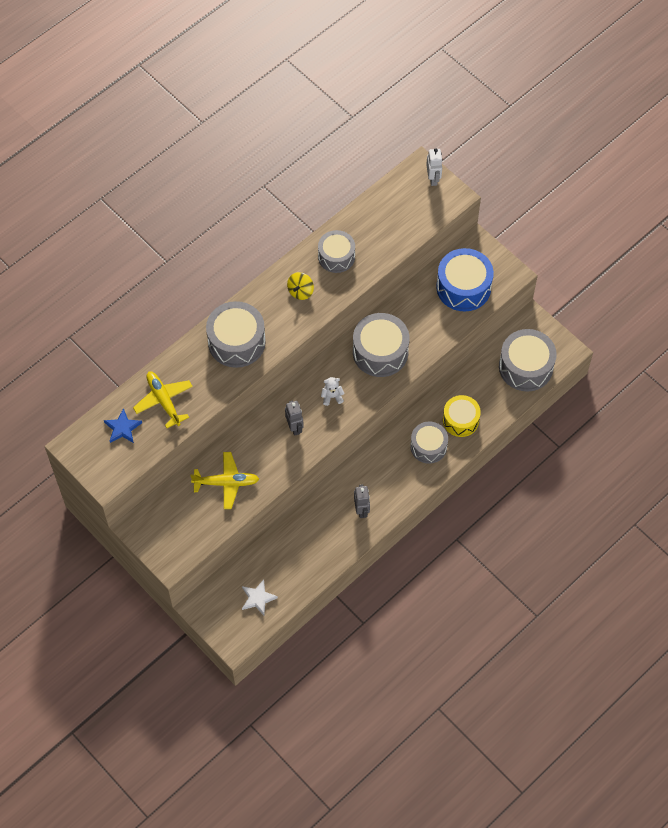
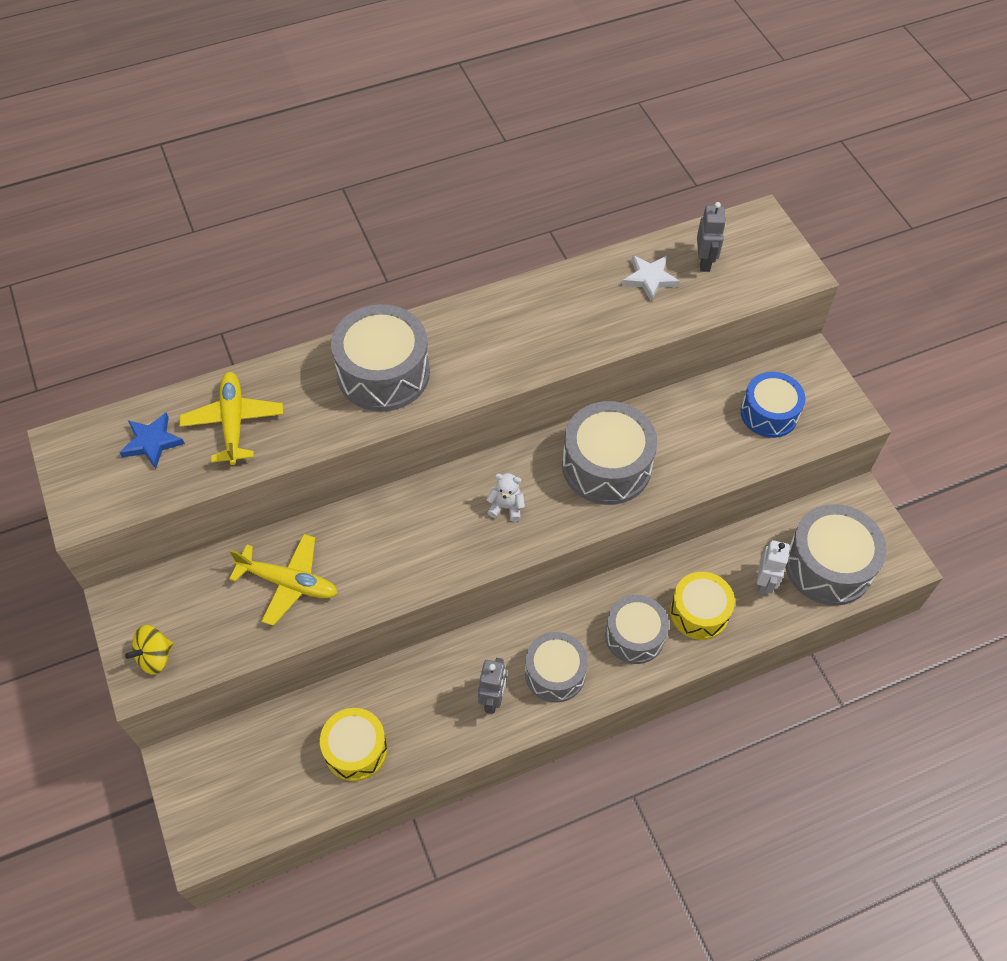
camera: 20 degrees right, 5 degrees down
(258, 598) = (272, 783): white star -> white star (649, 278)
(295, 427) = (430, 534): grey robot -> grey robot (705, 262)
(296, 564) = (355, 750): none -> yellow drum
(300, 291) = (511, 332): yellow spinning top -> yellow spinning top (155, 657)
(336, 257) = (586, 301): grey drum -> grey drum (555, 673)
(433, 179) = (774, 240): white robot -> white robot (765, 583)
(463, 287) = (769, 413): blue drum -> blue drum, size x0.66

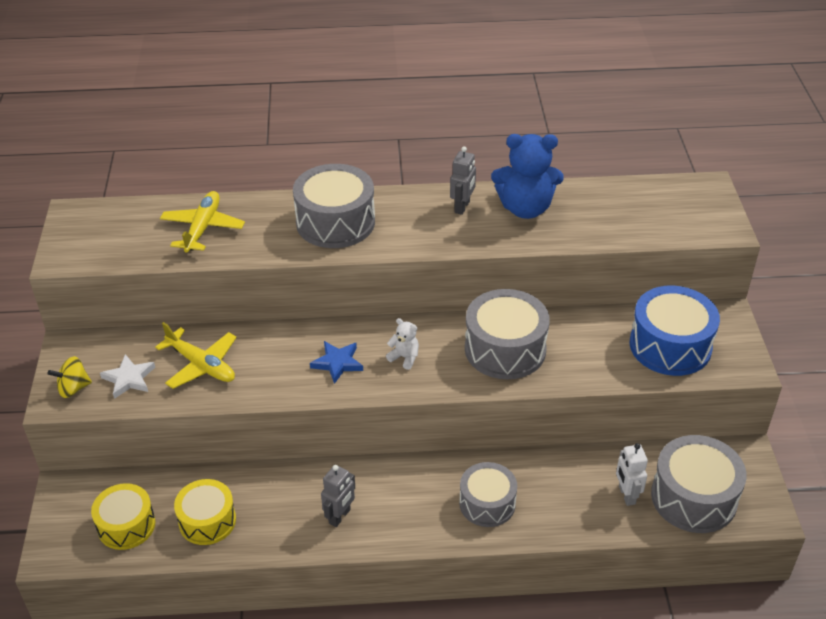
camera: 20 degrees right, 15 degrees down
(152, 442) = (136, 227): blue star -> blue star (337, 363)
(555, 673) = (403, 512): grey drum -> none
(583, 299) = (525, 208): none -> blue teddy bear
(649, 278) = (589, 206): white star -> white star (129, 379)
(699, 612) = (554, 501): yellow drum -> yellow drum (126, 525)
(705, 262) = (644, 205): grey robot -> grey robot (462, 207)
(765, 583) = (626, 495): white robot -> white robot turned 135 degrees clockwise
(769, 413) = (670, 345): blue drum -> blue drum, size x1.51

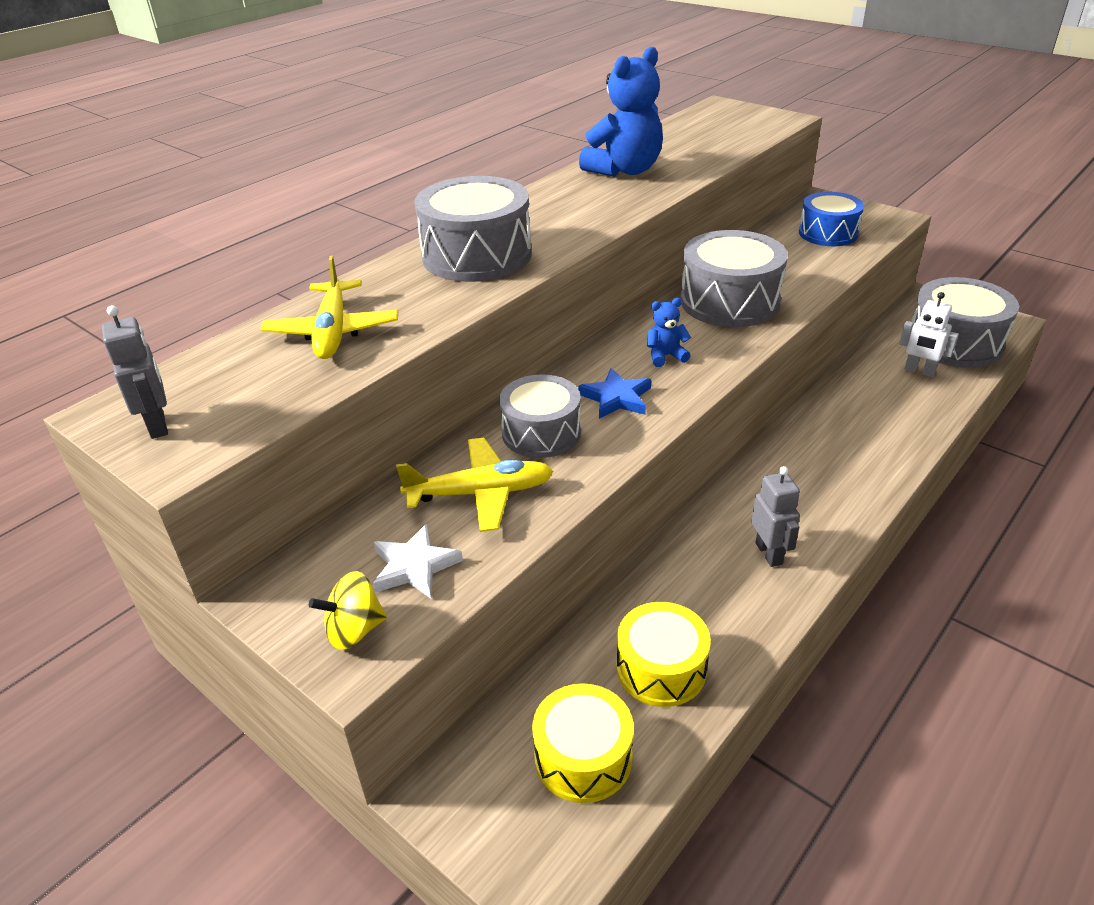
camera: 45 degrees left, 5 degrees down
(73, 388) = (354, 630): yellow spinning top -> yellow spinning top turned 45 degrees clockwise
(203, 228) = (333, 331): yellow plane -> yellow plane turned 150 degrees counterclockwise
(404, 357) = (665, 356): white teddy bear -> blue teddy bear
(462, 207) = (572, 193): grey robot -> grey robot (158, 425)
(487, 503) = (852, 448): grey drum -> grey drum (541, 433)
(670, 345) = (828, 233): blue drum -> blue drum, size x0.66

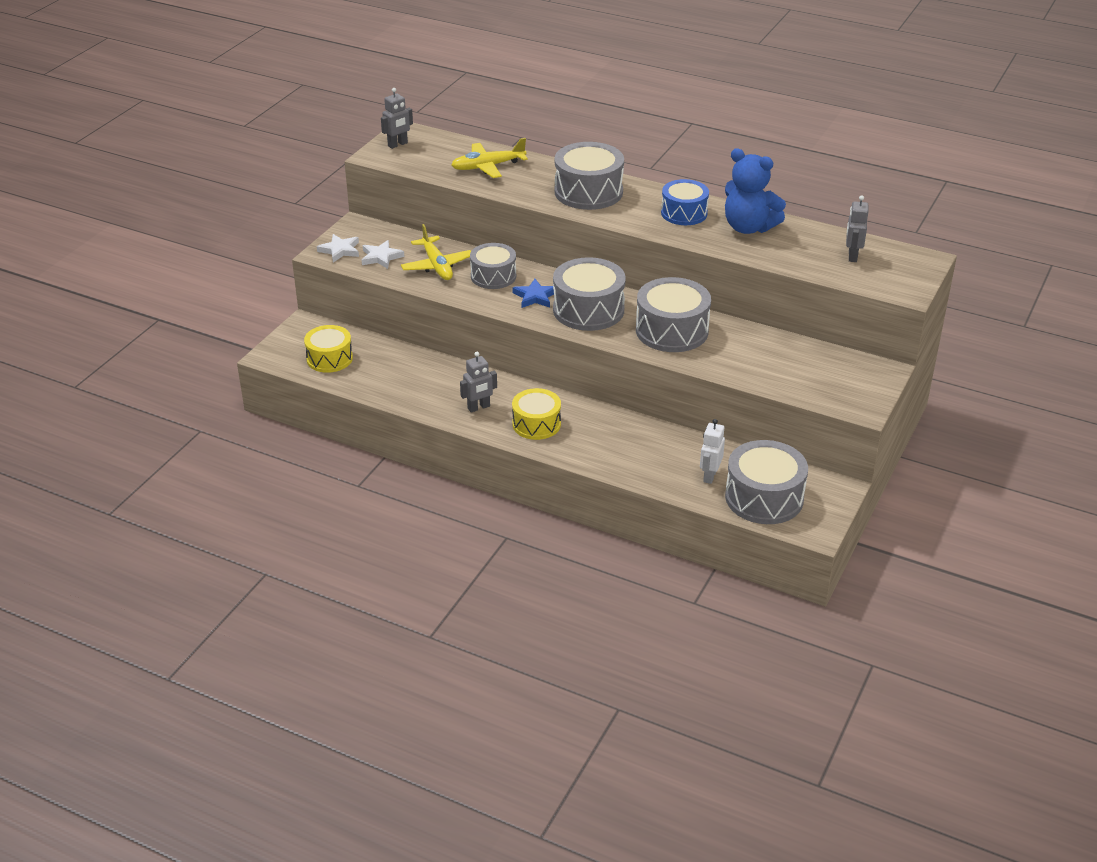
camera: 75 degrees right, 0 degrees up
(354, 630) = (340, 250): yellow spinning top -> white star
(661, 668) = (385, 376): yellow drum -> yellow drum (536, 424)
(665, 356) = (588, 310): blue teddy bear -> grey drum
(706, 131) = (852, 256): none -> grey robot
(828, 233) = (811, 373): blue drum -> blue drum (684, 213)

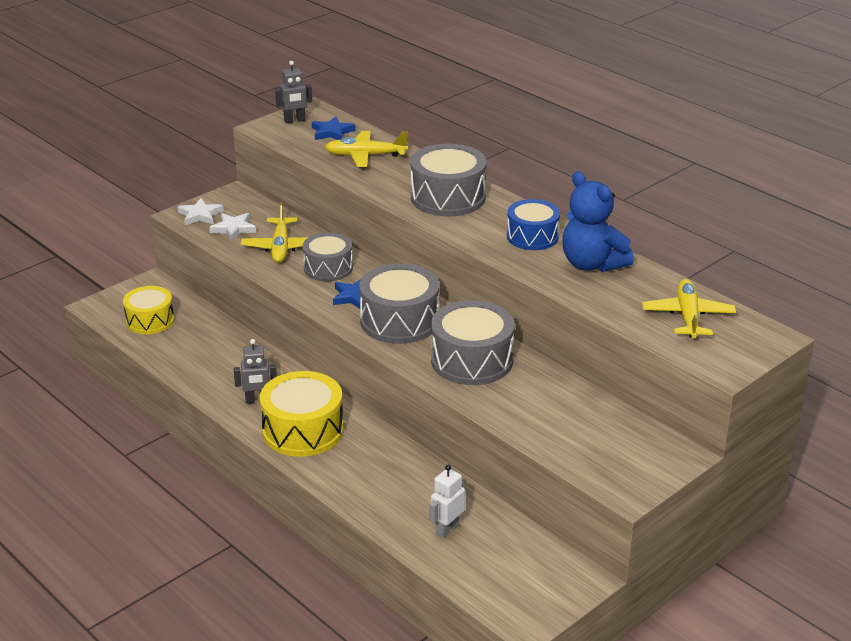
camera: 20 degrees right, 5 degrees down
(441, 150) = (332, 132): none -> blue star
(536, 424) = (303, 430): yellow drum -> yellow drum, size x1.51
(764, 498) = (491, 569): grey drum -> none
(852, 256) = (688, 316): grey robot -> yellow plane

